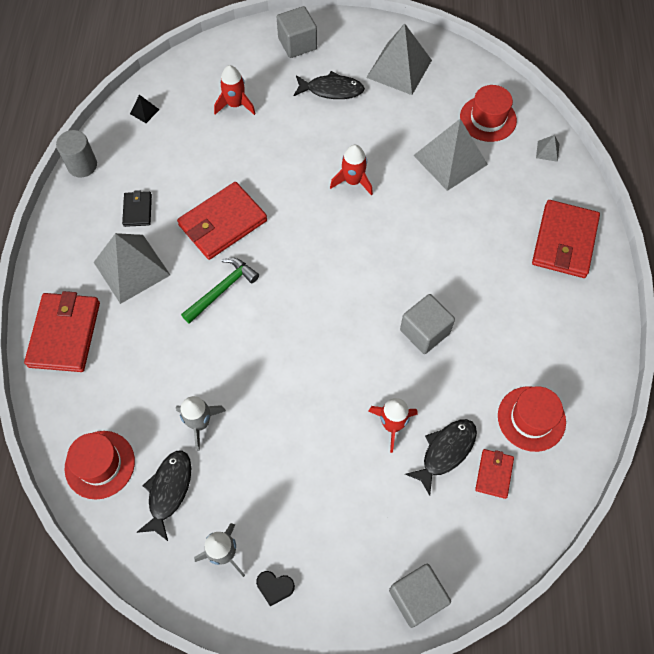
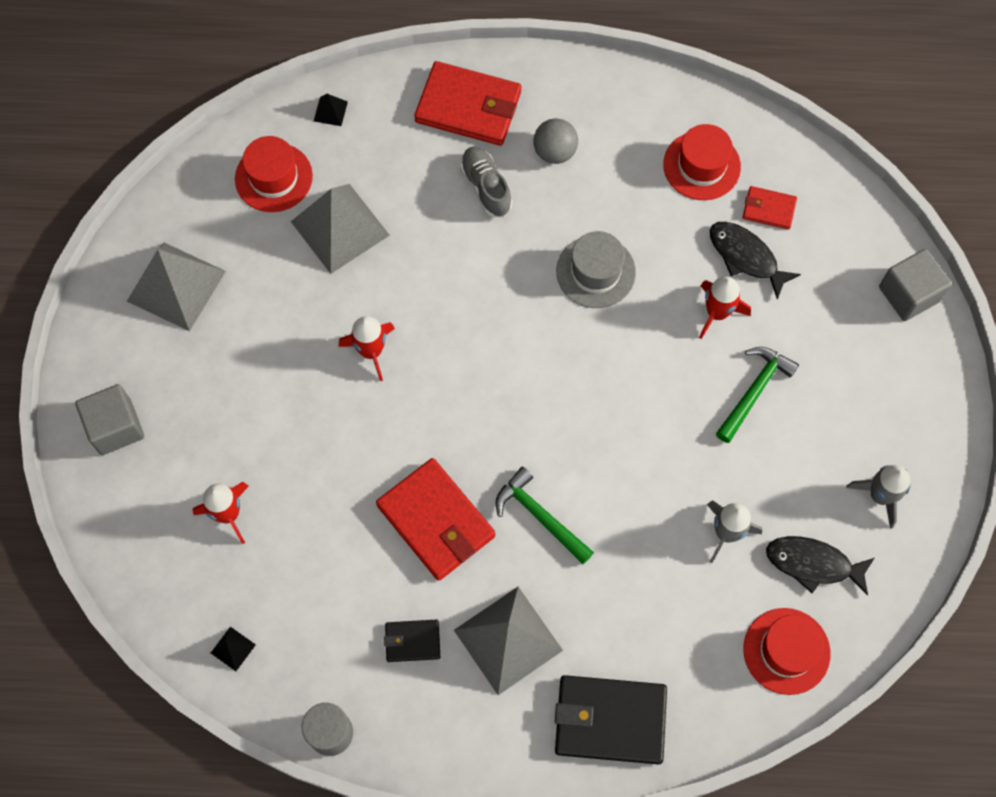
camera: 90 degrees left, 5 degrees up
(65, 334) = (610, 720): red wallet -> black wallet
(275, 587) = (912, 439): black heart -> none
(321, 451) = (754, 391): none -> green hammer
(331, 90) = (209, 378): black fish -> none
(424, 332) = (595, 272): grey cube -> grey hat
(493, 254) = (486, 187): none -> grey shoe
(531, 303) = (555, 152): none -> grey ball
(547, 151) = (330, 111): grey pyramid -> black pyramid

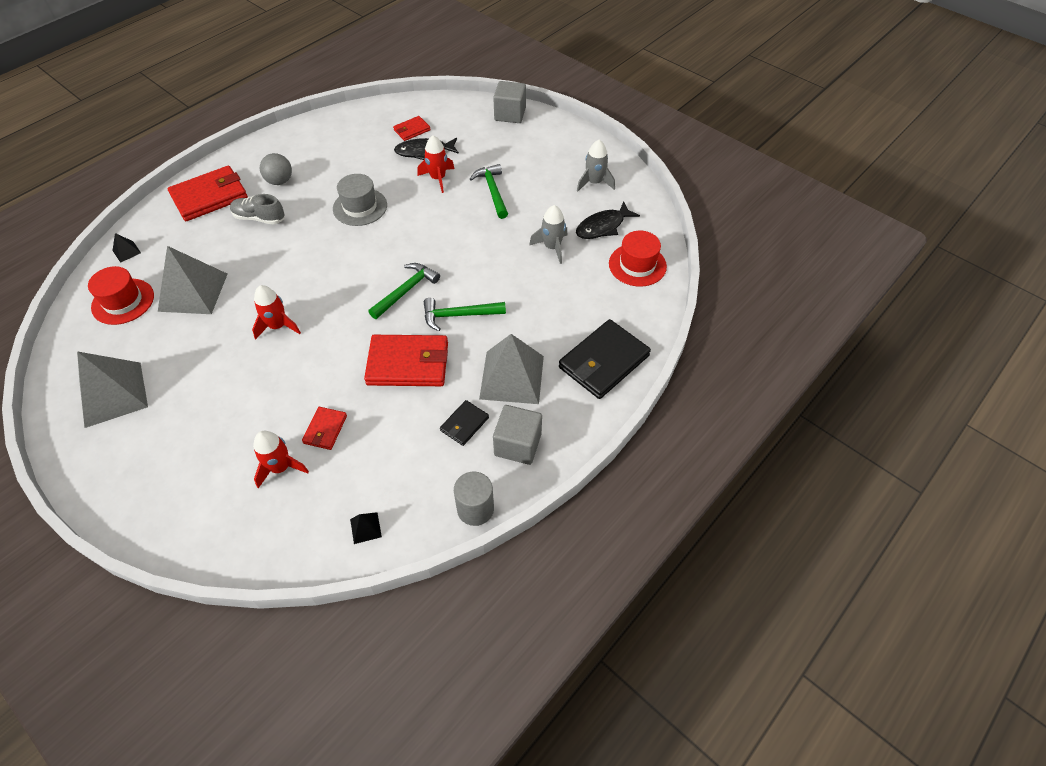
camera: 50 degrees left, 15 degrees down
(116, 427) = (150, 493): grey cube -> grey cube (517, 444)
(298, 514) = (325, 429): none -> red wallet
(524, 432) = (406, 291): none -> green hammer
(701, 166) = (360, 137): red hat -> none

